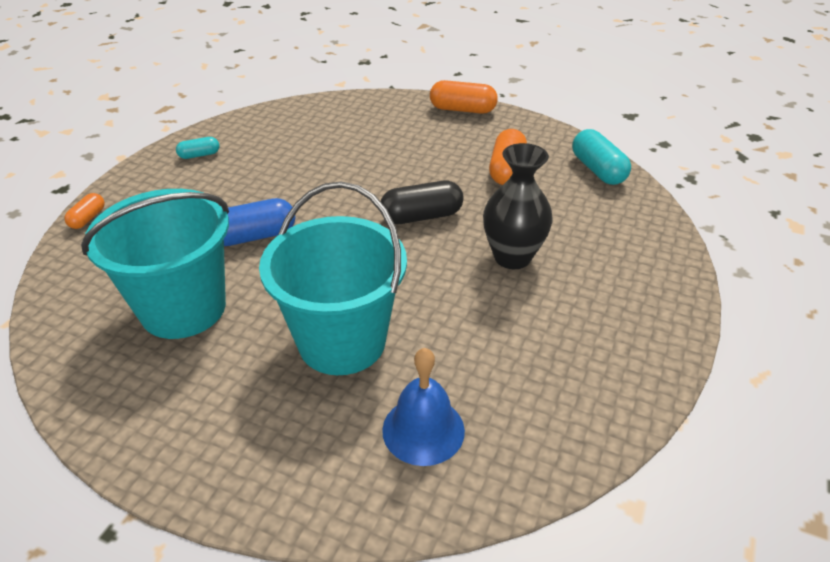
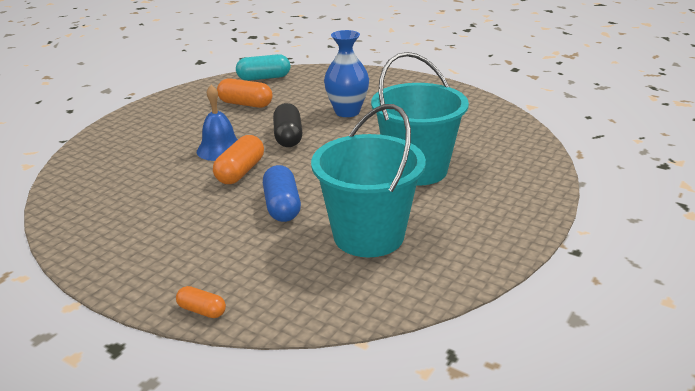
camera: 80 degrees left, 10 degrees down
(199, 155) = (116, 244): turquoise capsule -> none
(423, 430) = (490, 148): blue bell -> blue bell (220, 149)
(462, 110) = (142, 112): orange capsule -> orange capsule (240, 172)
(512, 257) = (347, 112): black vase -> blue vase

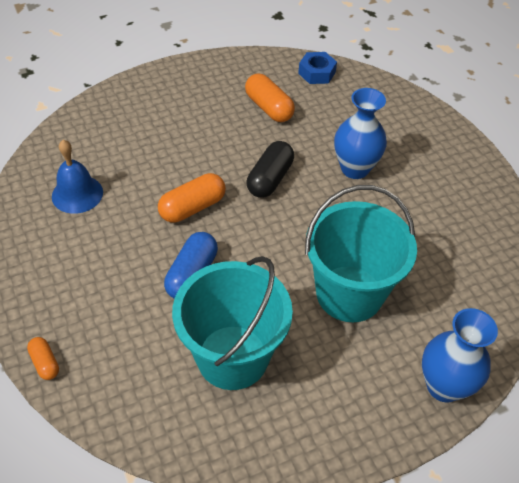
camera: 30 degrees right, 20 degrees up
(220, 149) = (198, 165): blue bell -> blue bell (77, 194)
(264, 78) = (317, 73): turquoise capsule -> blue nut
(535, 186) = (444, 386): none -> blue vase

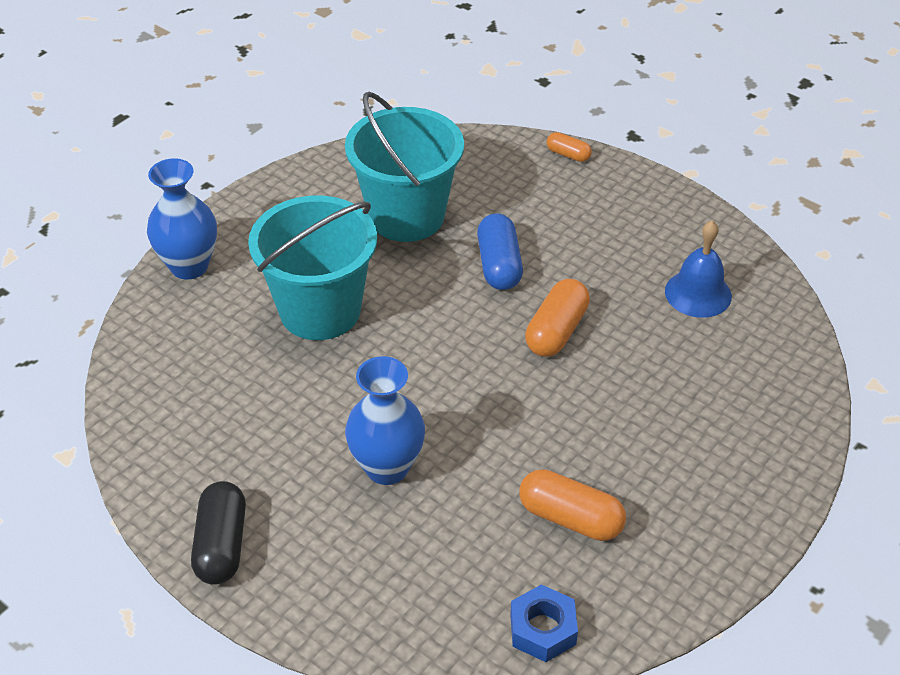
camera: 155 degrees right, 5 degrees down
(270, 179) = (491, 404): black capsule -> black capsule (221, 545)

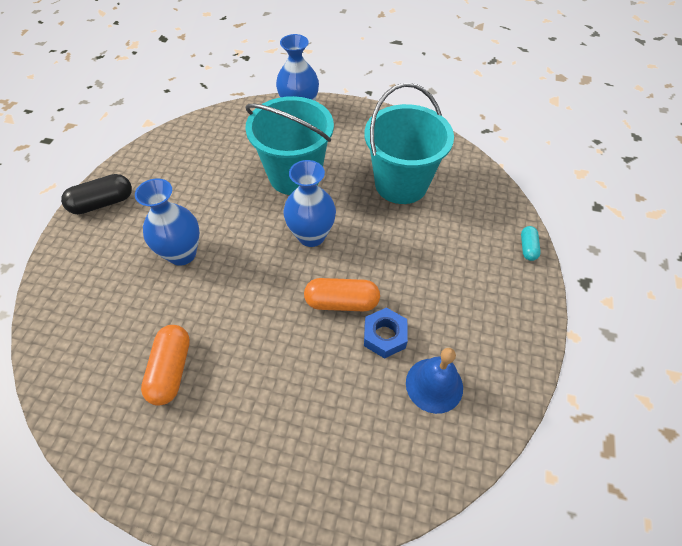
camera: 65 degrees right, 10 degrees up
(438, 326) = (311, 236): none -> blue vase
(499, 265) = (386, 247): blue capsule -> none
(542, 629) = (72, 385): blue nut -> blue nut (384, 336)
(568, 154) = (527, 248): orange capsule -> turquoise capsule

